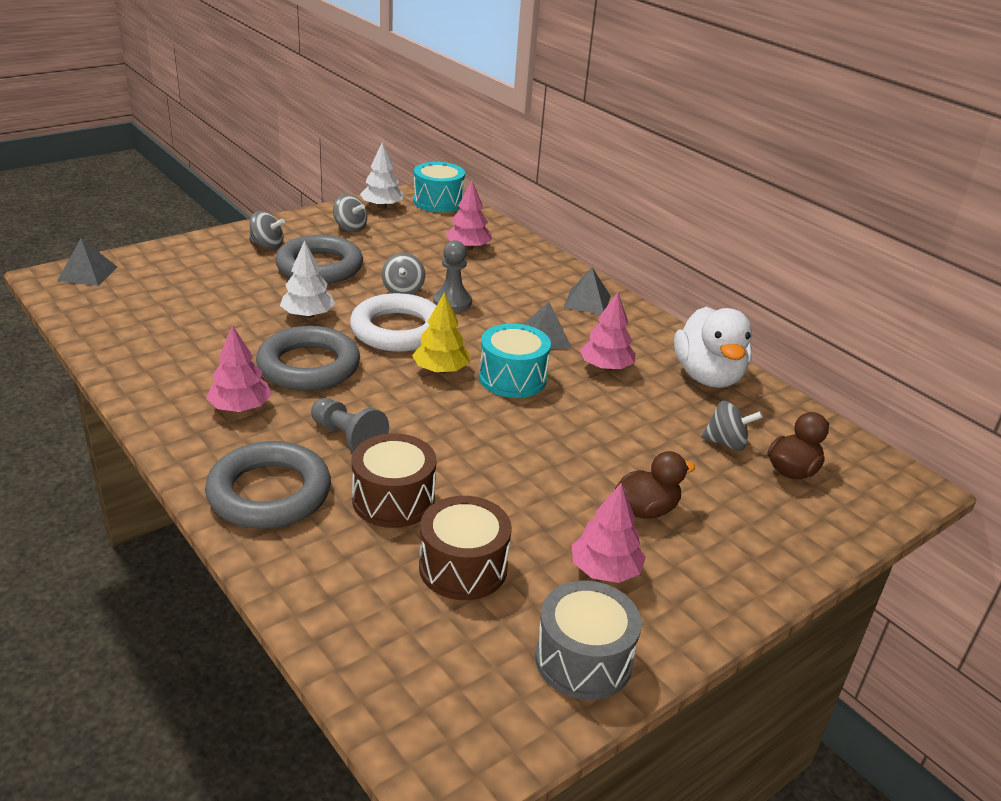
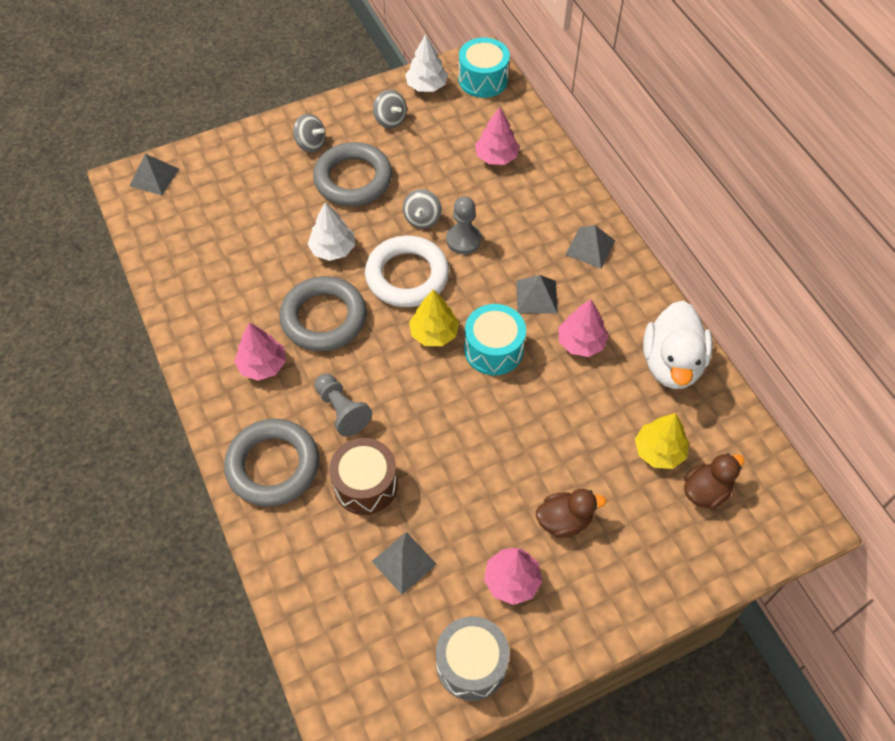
camera: 15 degrees right, 25 degrees up
(463, 567) = (404, 562): brown drum -> grey pyramid
(726, 443) = (659, 451): grey spinning top -> yellow tree

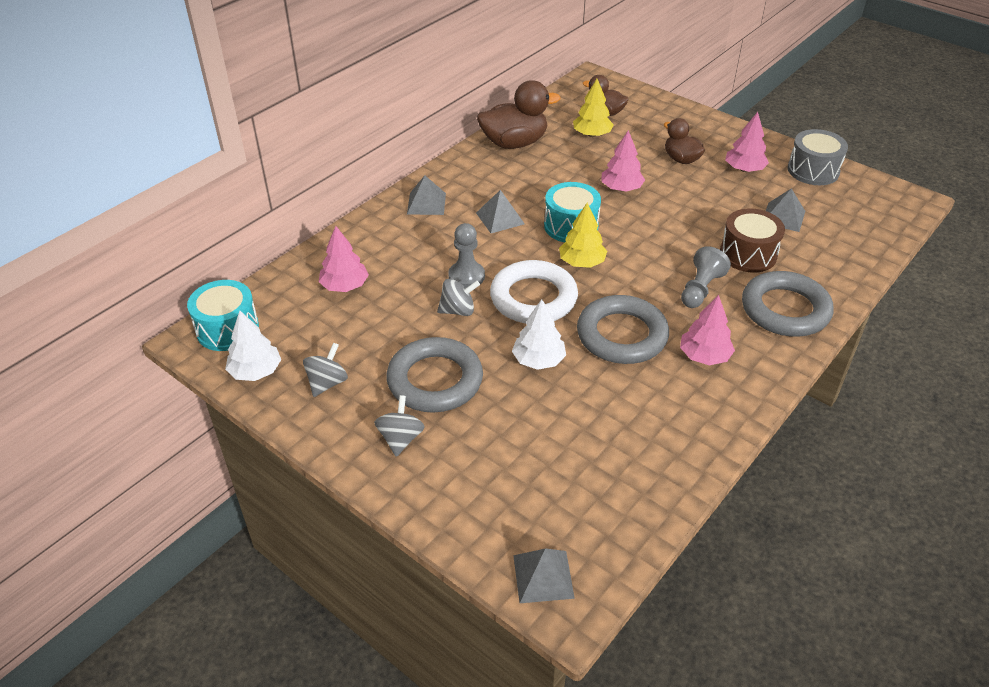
camera: 115 degrees left, 15 degrees down
(581, 342) = (528, 186): pink tree -> pink tree (621, 188)
(672, 364) = (514, 143): white duck -> brown duck

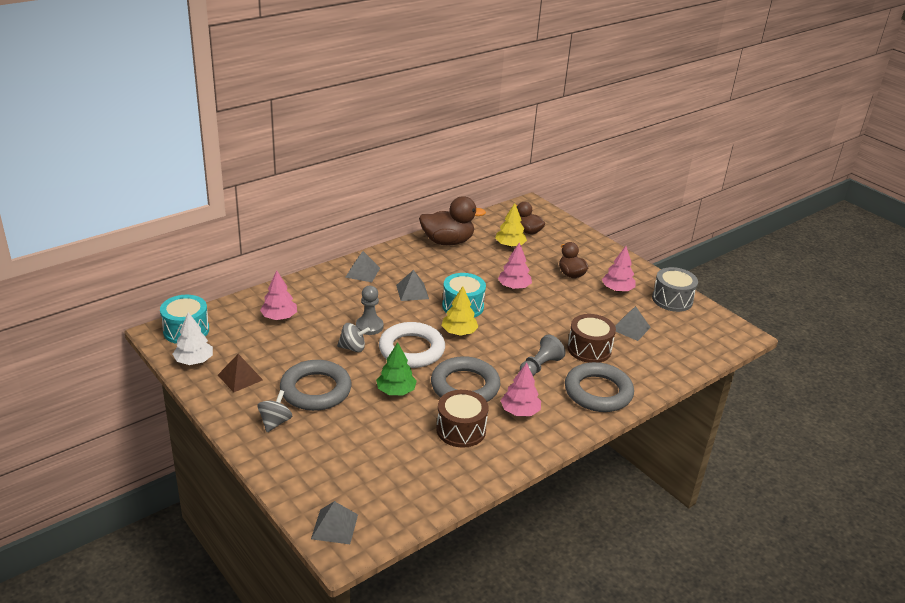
camera: 10 degrees right, 10 degrees down
(327, 383) = (240, 377): grey spinning top -> brown pyramid
(538, 360) = (396, 391): white tree -> green tree
(643, 397) = (461, 430): none -> brown drum

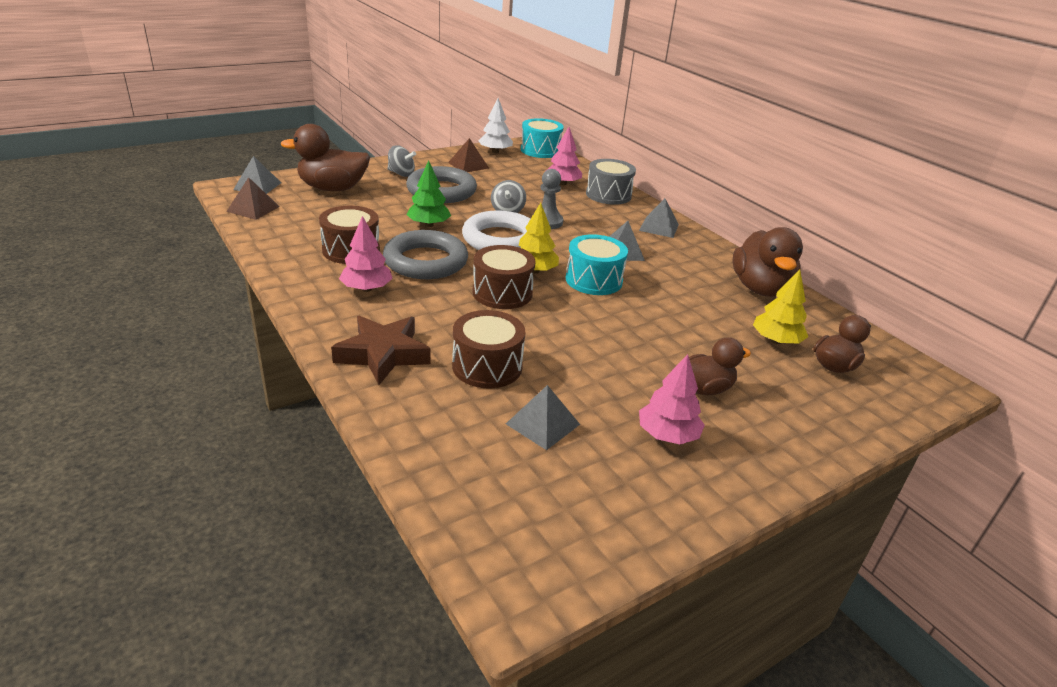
camera: 95 degrees right, 0 degrees up
(328, 466) = (332, 188): none -> brown duck
(395, 514) = (253, 209): none -> brown pyramid
(498, 346) = (502, 293): none -> brown drum
(514, 287) = (651, 326): pink tree -> none
(540, 366) = (453, 317): grey pawn -> none
(598, 392) = (383, 354): grey ring -> brown star
(672, 300) = (645, 508): grey drum -> grey drum (608, 195)

